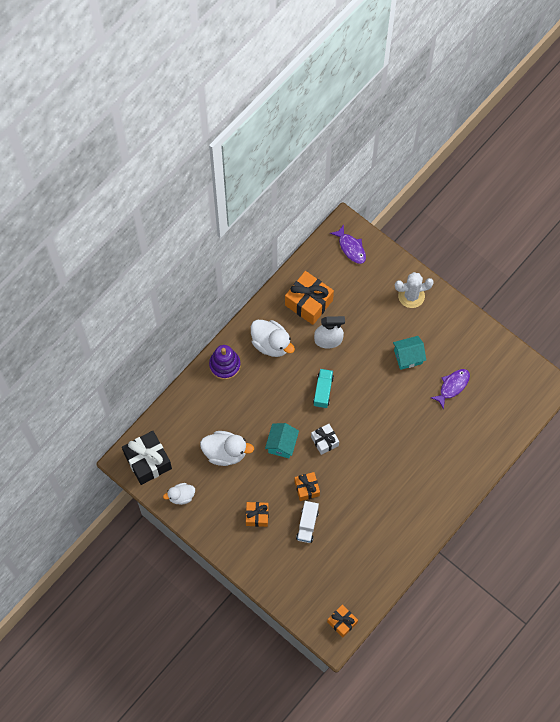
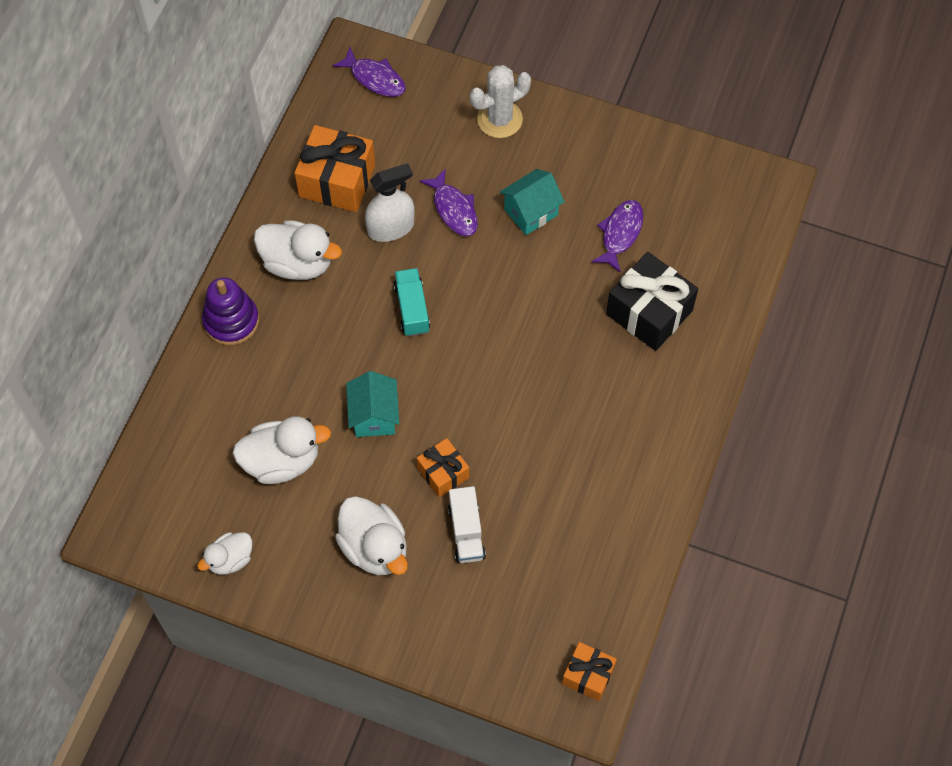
camera: 20 degrees left, 5 degrees down
(148, 461) = (151, 520): black gift -> black gift (649, 312)
(257, 516) = (374, 547): orange gift -> white duck
(324, 441) = (444, 387): white gift -> none
(366, 341) = (453, 209): none -> purple fish

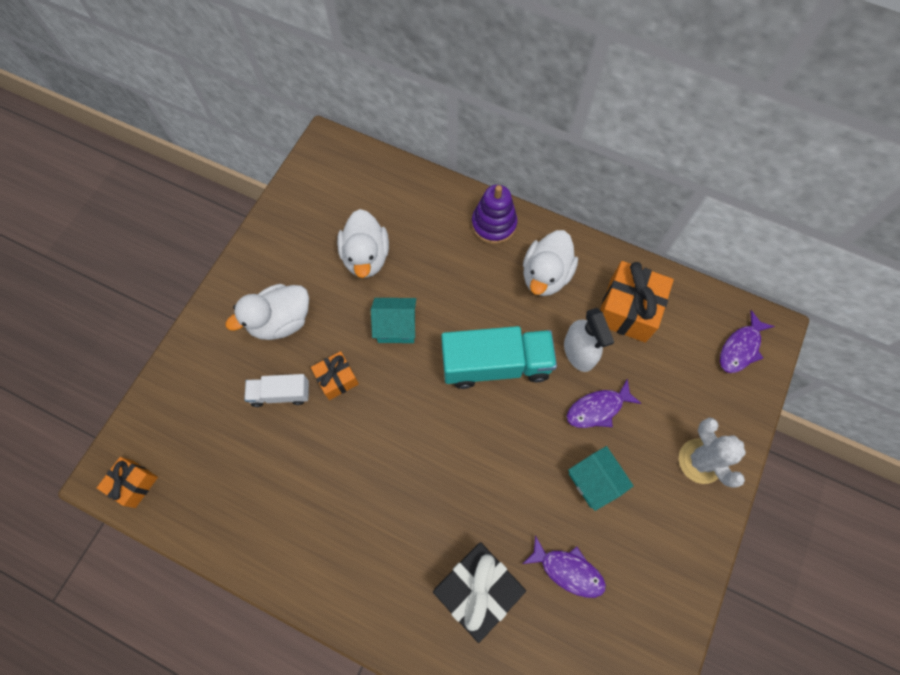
camera: 95 degrees right, 5 degrees up
(230, 559) = (291, 219): white duck -> none
(412, 309) = (496, 364): turquoise truck -> turquoise truck, size x1.82

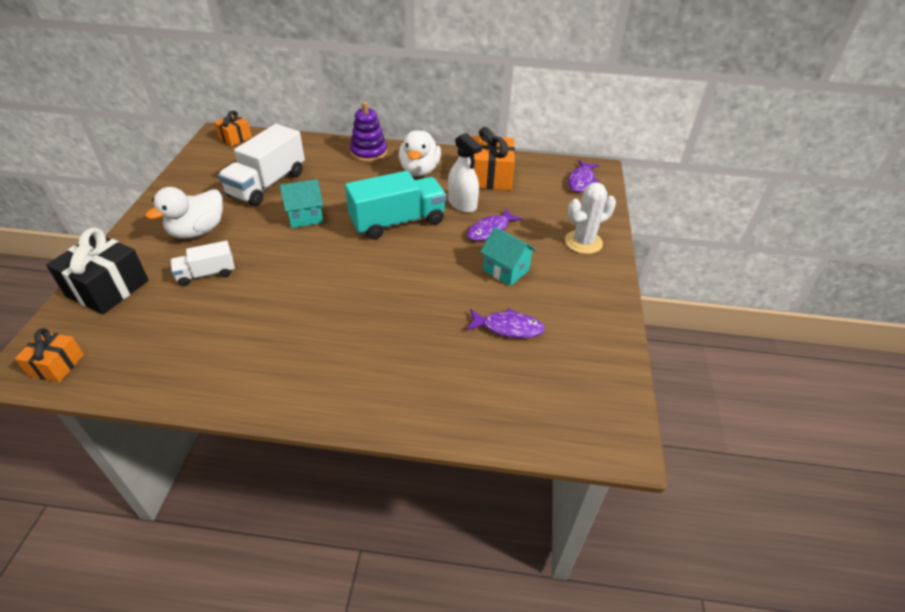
camera: 20 degrees left, 25 degrees down
(337, 379) = (259, 255): orange gift -> orange gift (235, 138)
(366, 257) = (267, 184): white duck -> white truck
(477, 589) = (432, 359): black gift -> black gift (108, 288)
(700, 461) = (583, 242): white cactus -> white cactus turned 75 degrees counterclockwise

